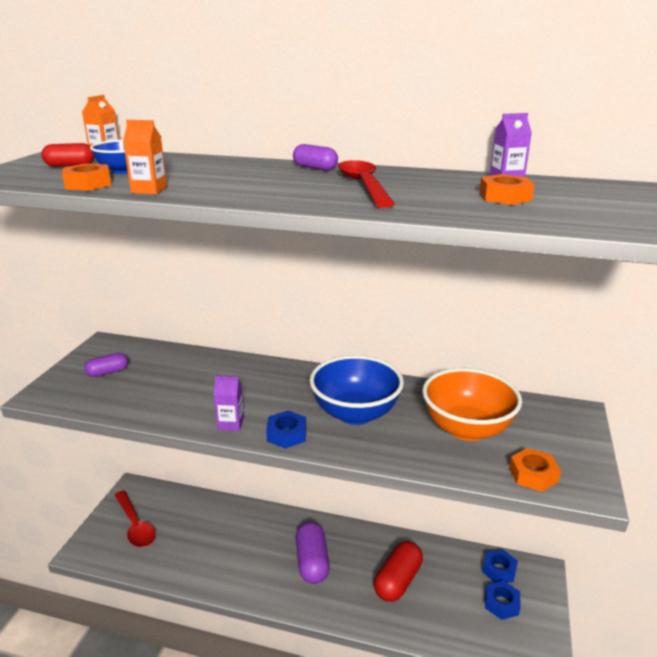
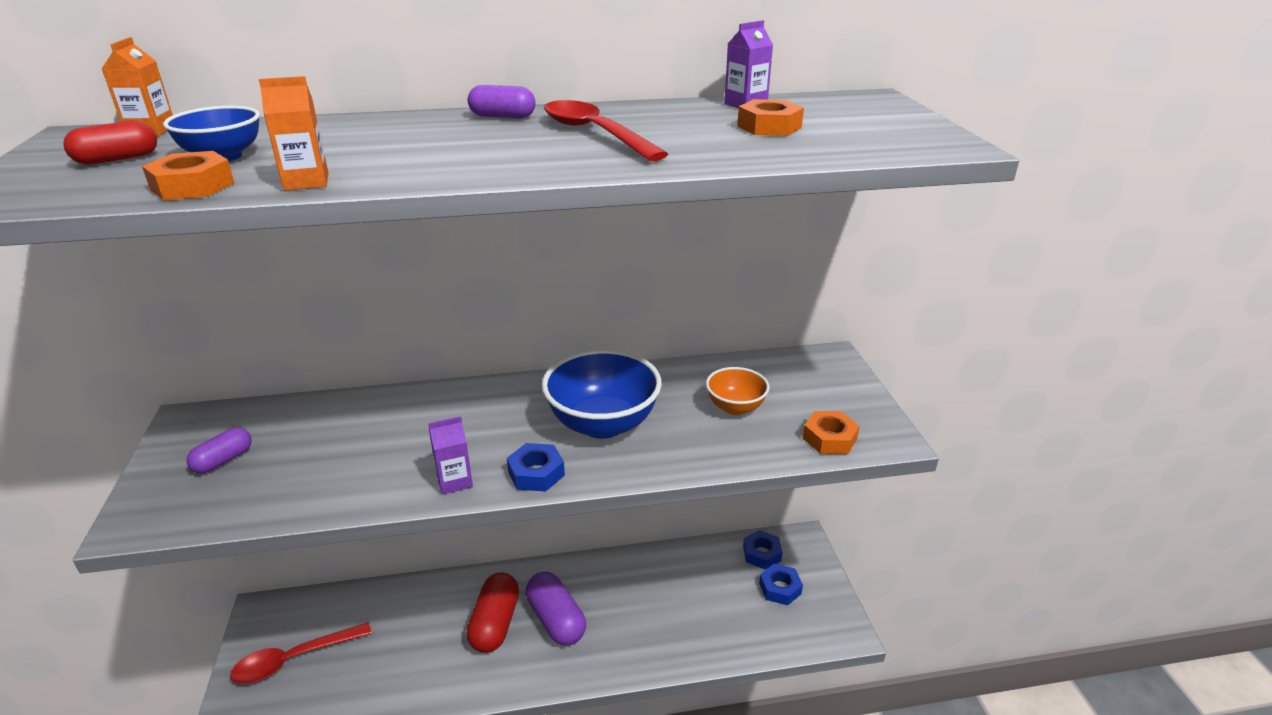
camera: 25 degrees left, 5 degrees up
(135, 525) = (294, 659): red spoon -> red spoon turned 120 degrees clockwise
(398, 581) = (664, 605): red capsule -> red capsule (495, 623)
(467, 429) = (735, 407): orange bowl -> orange bowl, size x0.55

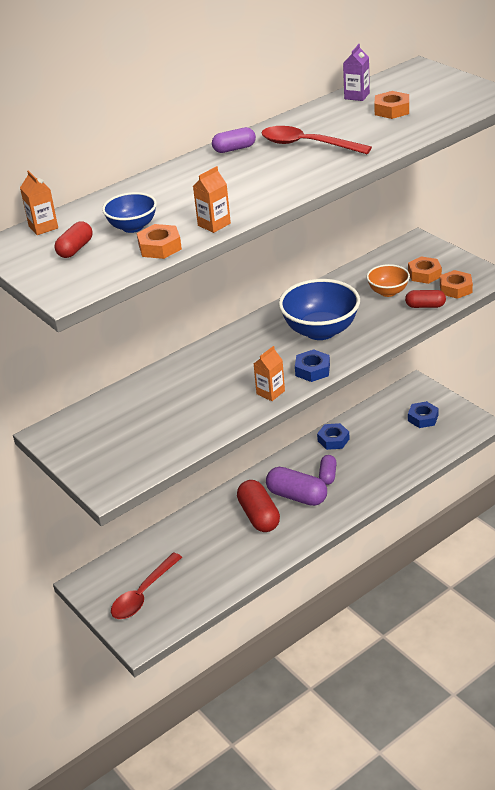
camera: 25 degrees left, 5 degrees up
(223, 460) = (111, 441): purple capsule -> purple capsule (328, 475)
(454, 481) = (270, 392): purple carton -> orange carton
(762, 554) = (396, 404): blue nut -> blue nut (333, 440)
(766, 446) = (425, 306): none -> red capsule
(804, 402) = (424, 274): none -> orange nut

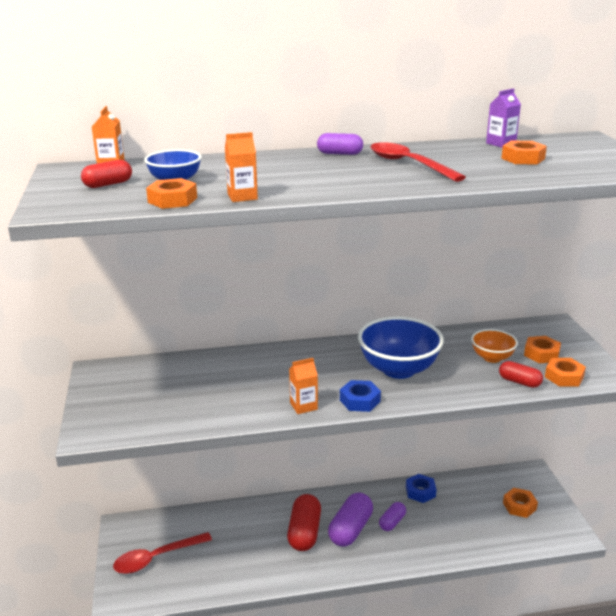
camera: 25 degrees right, 10 degrees down
(297, 496) = (350, 529): purple capsule -> purple capsule turned 60 degrees clockwise
(423, 418) = (519, 506): blue nut -> orange nut

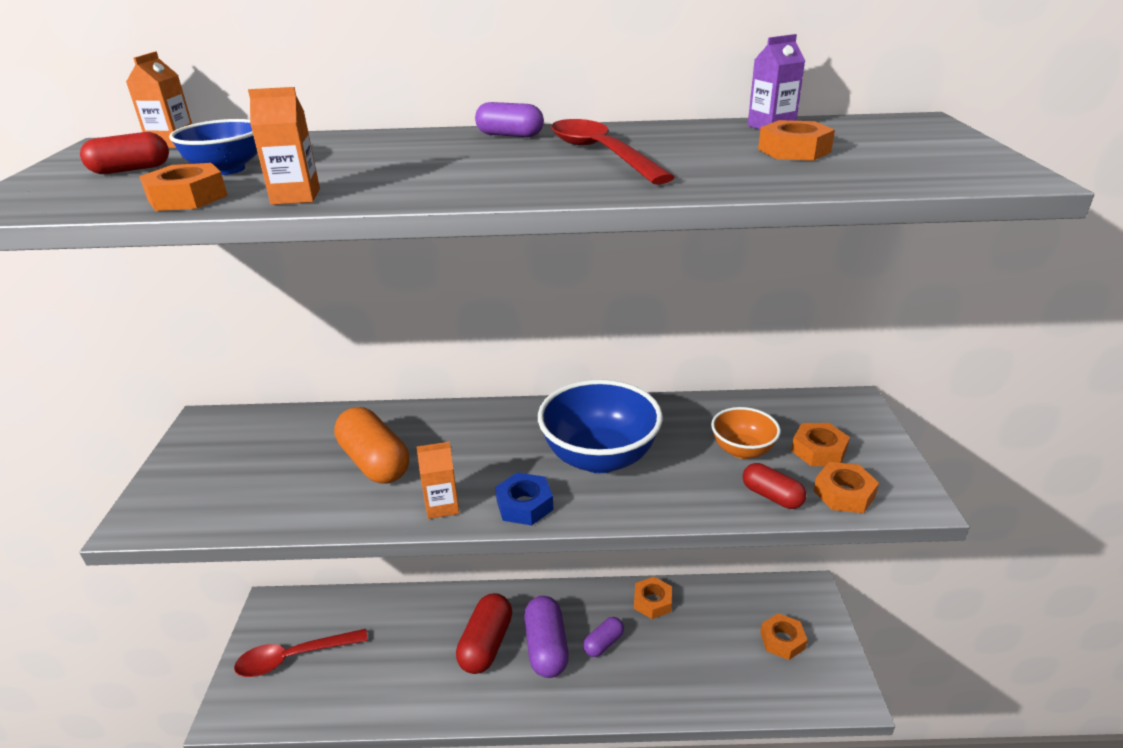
camera: 10 degrees right, 5 degrees up
(242, 385) = (375, 462): none -> orange capsule
(350, 529) = (546, 647): purple capsule -> purple capsule turned 45 degrees counterclockwise
(420, 492) = (652, 601): blue nut -> orange nut

